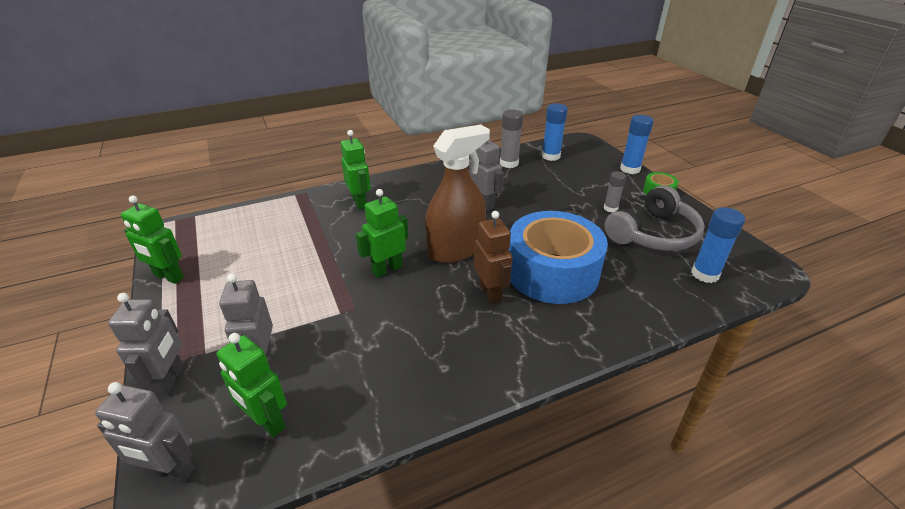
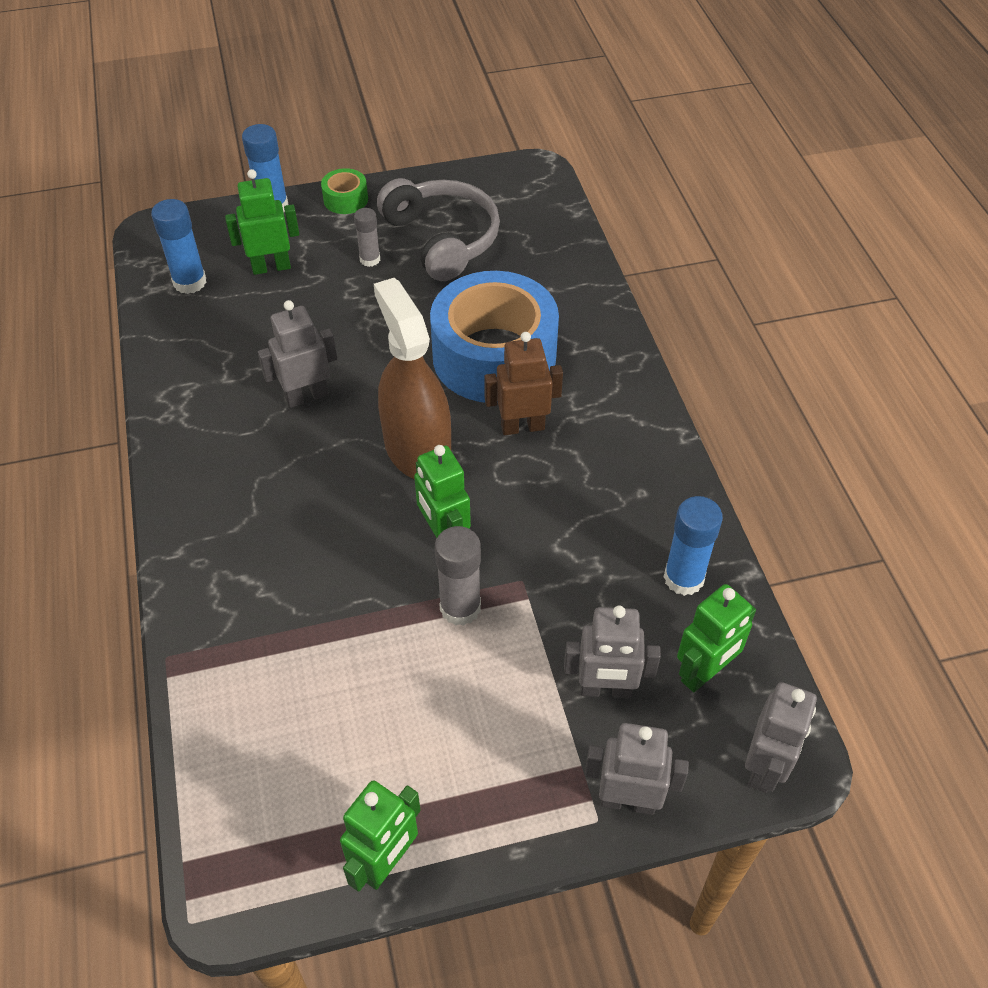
camera: 80 degrees left, 15 degrees up
(360, 202) = (239, 566): green robot -> green robot (271, 267)
(509, 163) = (189, 340): grey glue stick -> grey glue stick (460, 607)
(705, 274) = (530, 225): blue glue stick -> blue glue stick (683, 578)

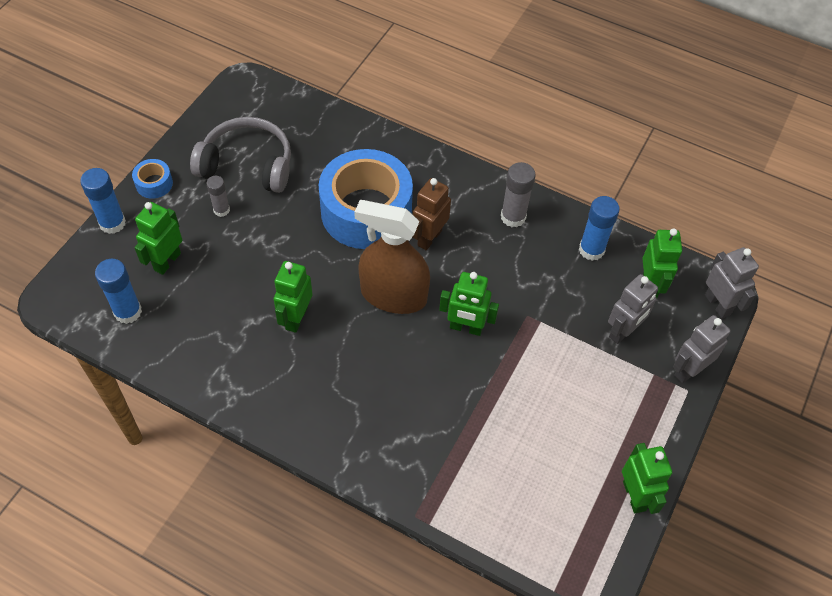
camera: 50 degrees left, 5 degrees up
(306, 396) = (296, 318): grey robot -> green robot
(345, 199) = (154, 184): green tape -> blue tape
(460, 607) = (517, 354): grey glue stick -> grey glue stick (513, 217)

